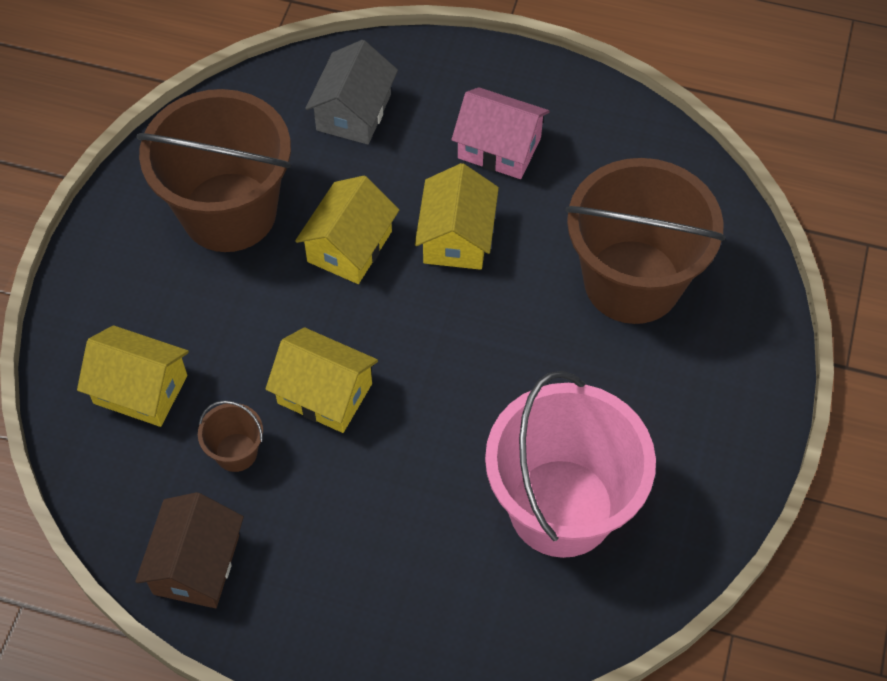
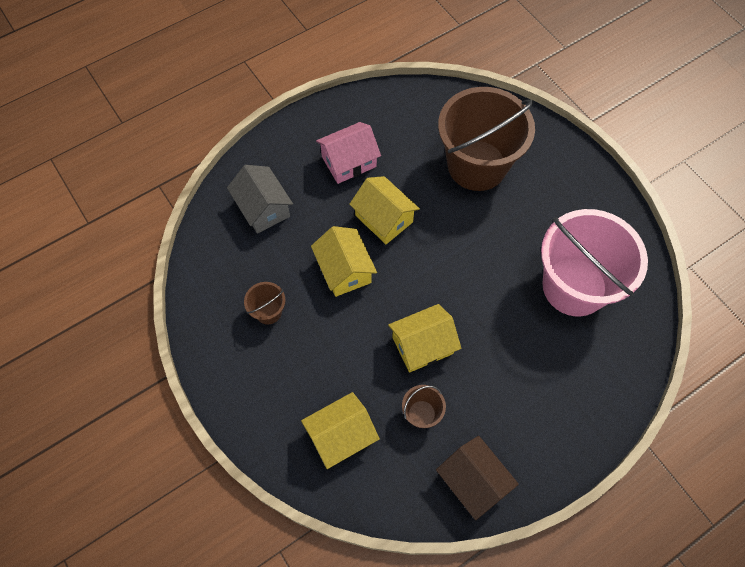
camera: 50 degrees left, 5 degrees up
(229, 212) = (268, 312): brown bucket -> brown bucket, size x0.41

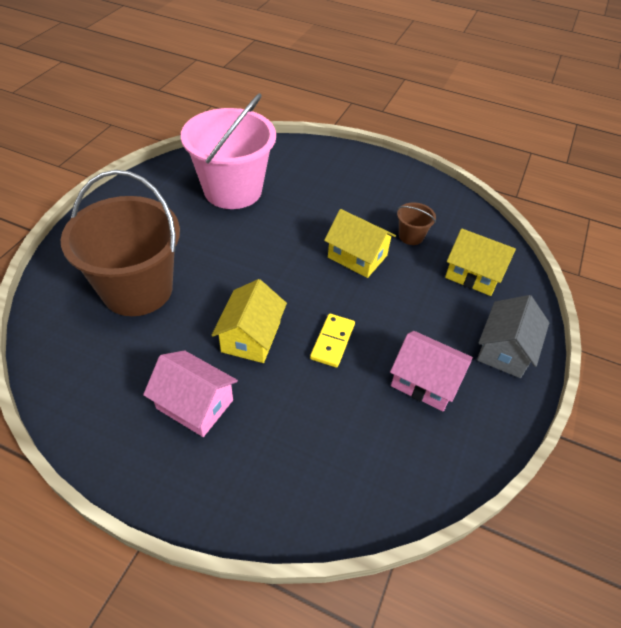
camera: 125 degrees left, 15 degrees down
(263, 208) = (315, 460): grey house -> grey house (505, 350)
(268, 312) = (425, 381): brown bucket -> pink house
(344, 270) = (332, 341): yellow house -> yellow domino
(473, 481) = (429, 195): brown house -> none

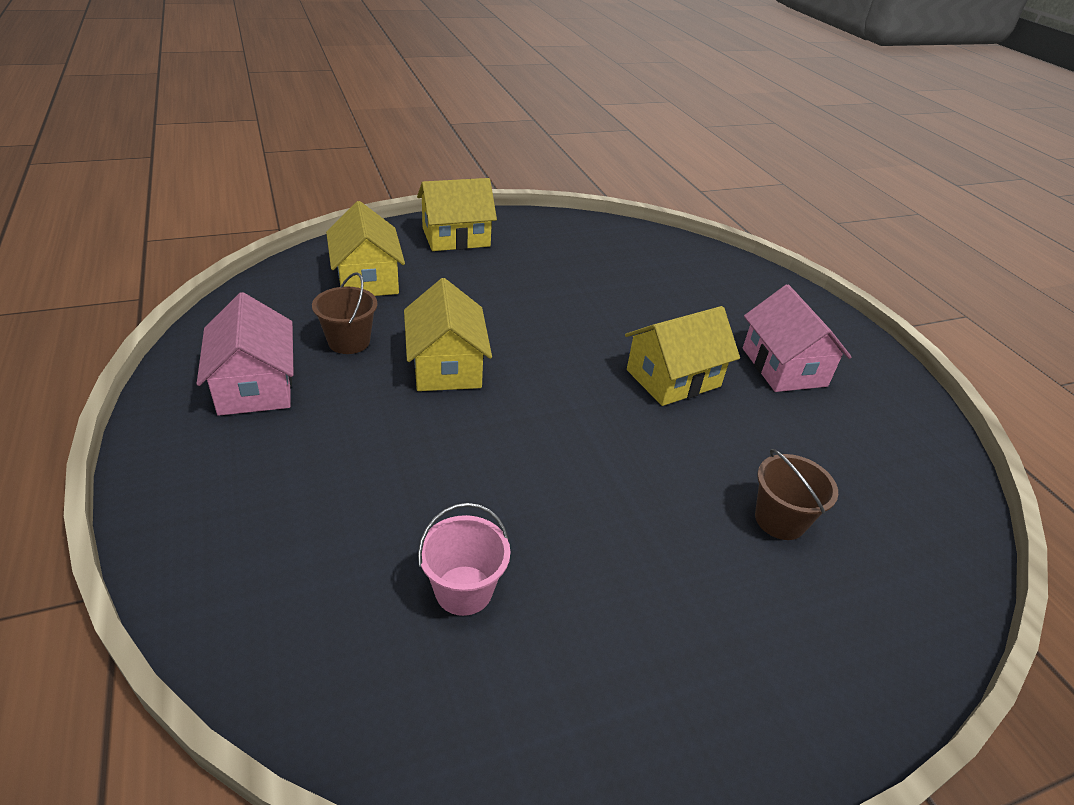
camera: 135 degrees left, 10 degrees down
(137, 289) = (780, 520): brown bucket -> brown bucket, size x0.41
(233, 190) = (463, 590): pink bucket -> pink bucket, size x0.41
(332, 341) = (593, 325): yellow domino -> none
(425, 381) = (553, 262): pink house -> pink house (255, 385)
(505, 350) = (456, 237): grey house -> yellow house

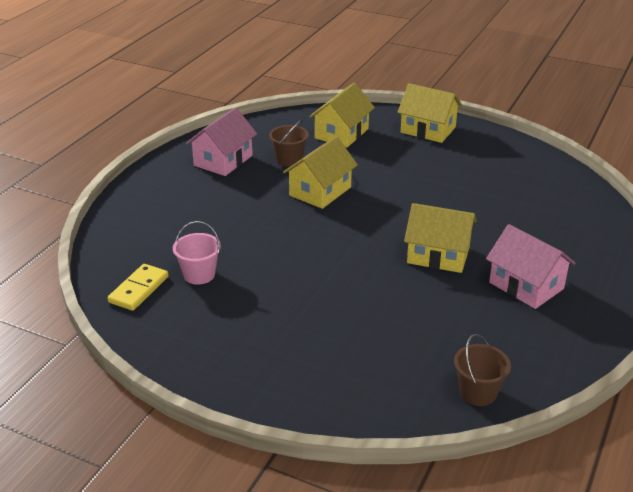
camera: 50 degrees right, 5 degrees down
(408, 689) = (138, 289): none -> yellow domino
(780, 520) = (382, 338): brown bucket -> brown bucket (478, 392)
(784, 367) = (526, 285): pink house -> pink house turned 75 degrees counterclockwise

